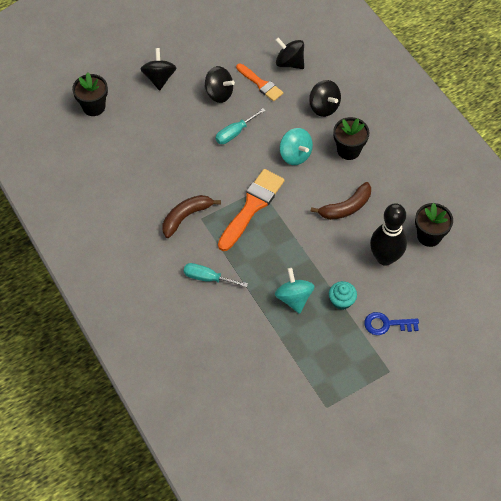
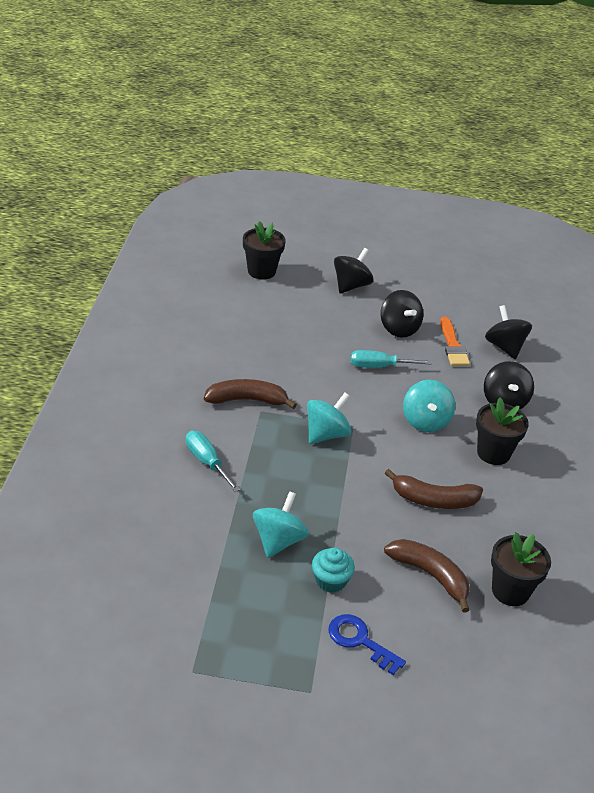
camera: 35 degrees right, 20 degrees down
(252, 207) = (326, 434): orange brush -> turquoise spinning top
(385, 258) = (430, 575): black bowling pin -> brown banana

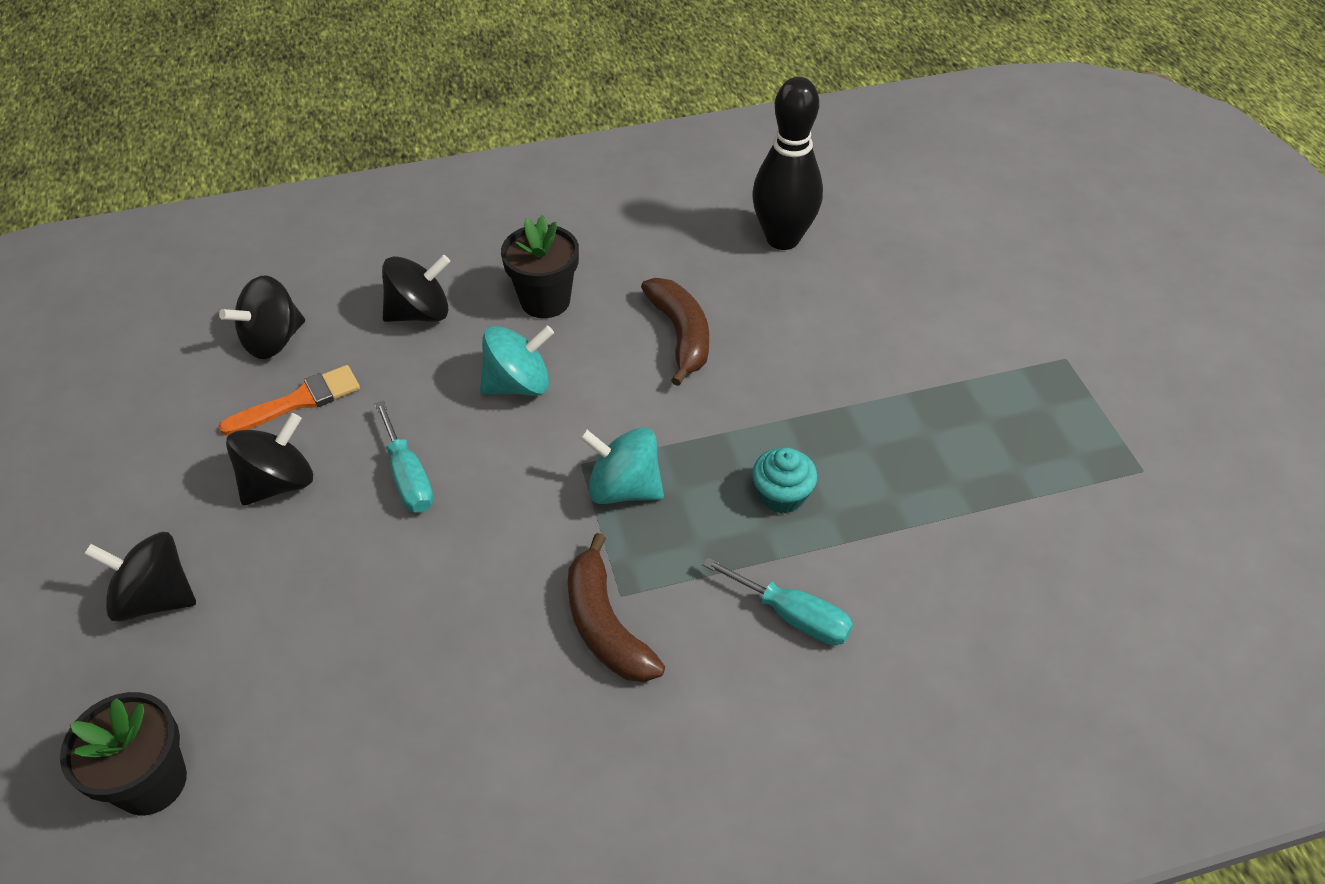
camera: 110 degrees left, 10 degrees up
(207, 462) = (792, 616): turquoise screwdriver -> turquoise screwdriver turned 90 degrees counterclockwise
(278, 541) = (878, 466): turquoise spinning top -> none
(330, 580) = (899, 391): turquoise cupcake -> turquoise cupcake (782, 495)
(360, 641) = (963, 338): blue key -> none
(430, 575) = (814, 307): brown banana -> none
(510, 591) = (782, 239): black flower pot -> black bowling pin

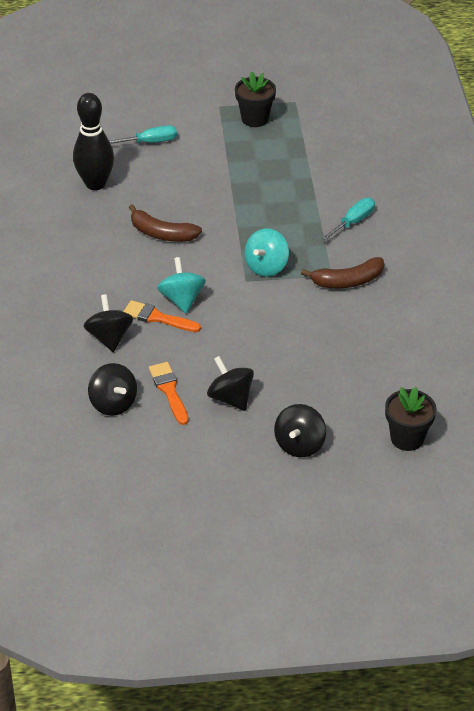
camera: 80 degrees left, 5 degrees down
(408, 477) = (239, 346): turquoise screwdriver -> turquoise screwdriver (150, 142)
(470, 361) = (157, 317): none -> orange brush
(545, 301) = (116, 284): black flower pot -> black flower pot (255, 119)
(680, 335) = (162, 233): brown banana -> brown banana turned 150 degrees counterclockwise
(782, 495) = (283, 214): turquoise cupcake -> none

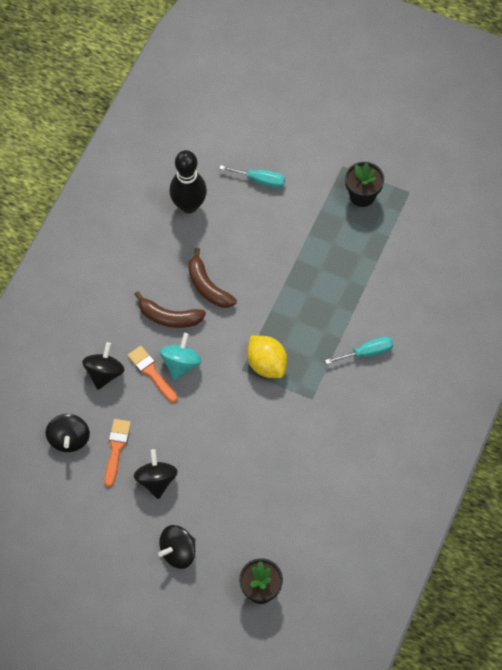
camera: 30 degrees right, 20 degrees up
(266, 266) = (266, 364): turquoise spinning top -> yellow lemon
(347, 281) = (320, 412): brown banana -> brown banana (169, 317)

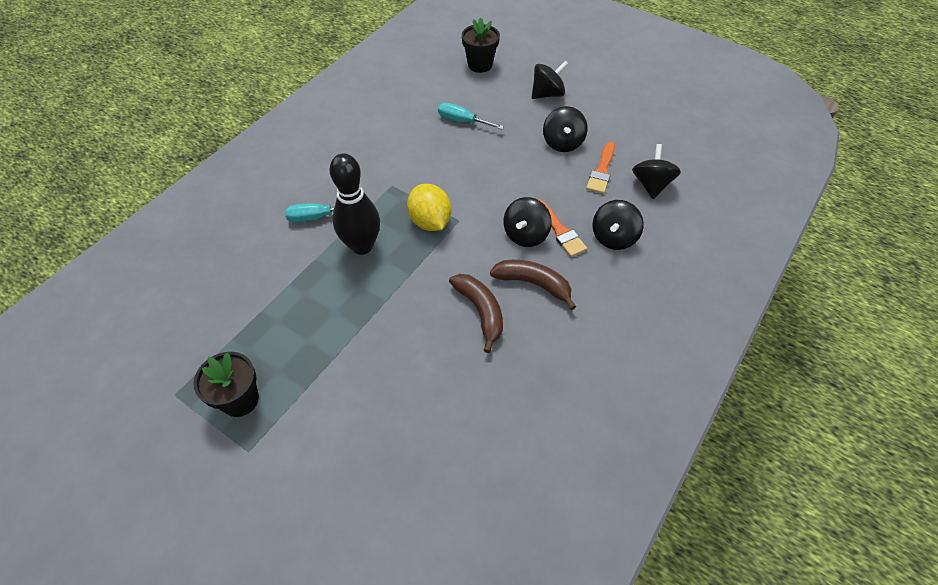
camera: 170 degrees left, 10 degrees down
(181, 363) = (525, 235): turquoise spinning top -> black spinning top
(189, 205) = (488, 425): black bowling pin -> black bowling pin (362, 246)
(260, 180) = (375, 448): turquoise screwdriver -> turquoise screwdriver (462, 121)

